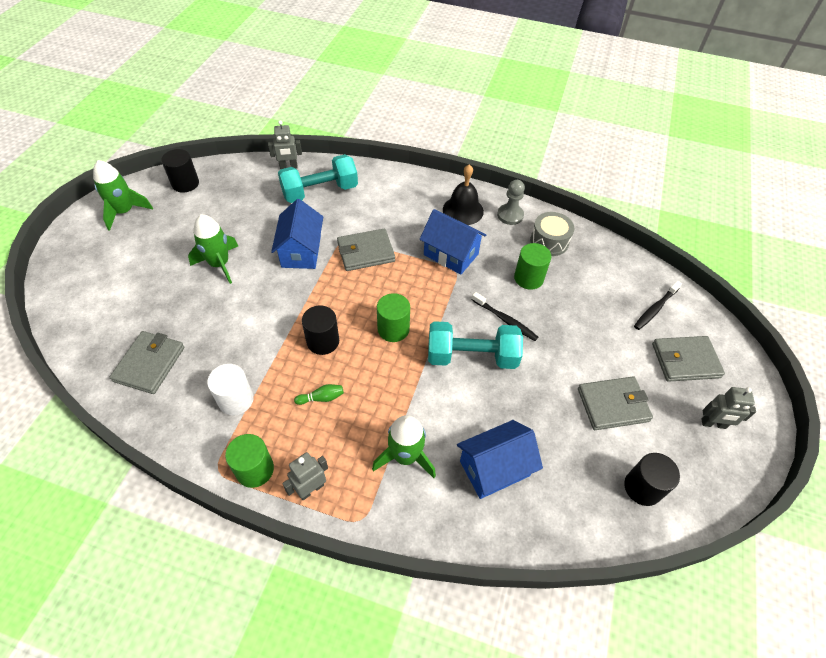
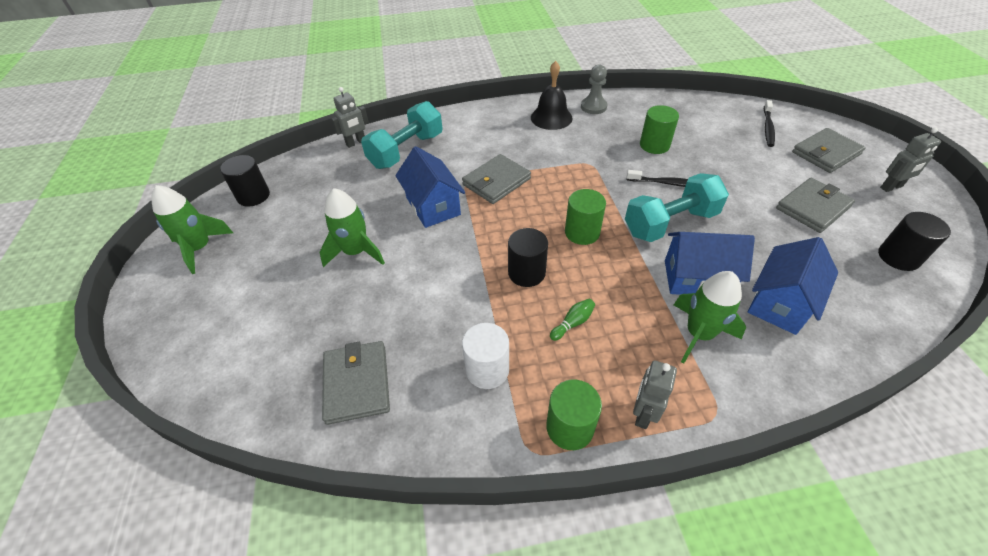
camera: 25 degrees left, 5 degrees down
(451, 254) = (574, 153): blue house -> blue house (697, 278)
(549, 241) = (643, 113): grey drum -> none

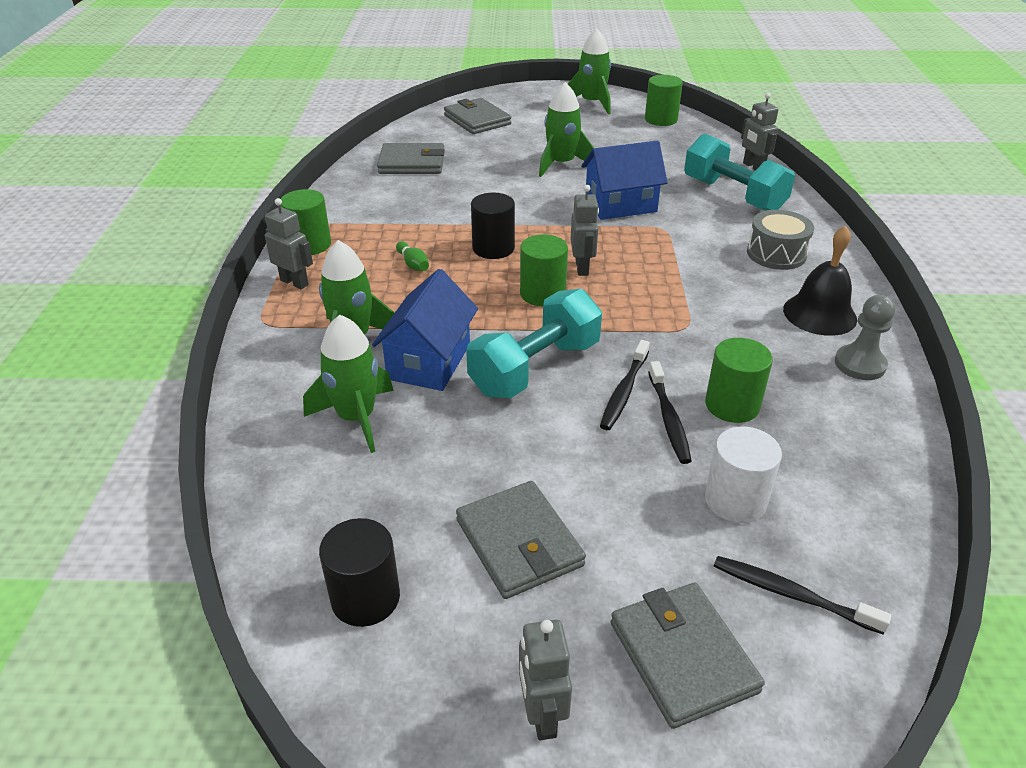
camera: 100 degrees right, 10 degrees down
(253, 196) = (661, 119): black cylinder -> green cylinder
(487, 132) = (776, 254): none -> grey drum
(487, 370) = (389, 215): white cylinder -> white cylinder (735, 500)
(496, 182) = (658, 248): grey wallet -> grey wallet (477, 120)
(538, 216) = (582, 268): none -> grey robot
(670, 223) = (535, 368): turquoise dumbbell -> turquoise dumbbell turned 60 degrees clockwise
(680, 165) = (668, 418): none -> black toothbrush
(780, 303) = (356, 418): blue house -> green rocket

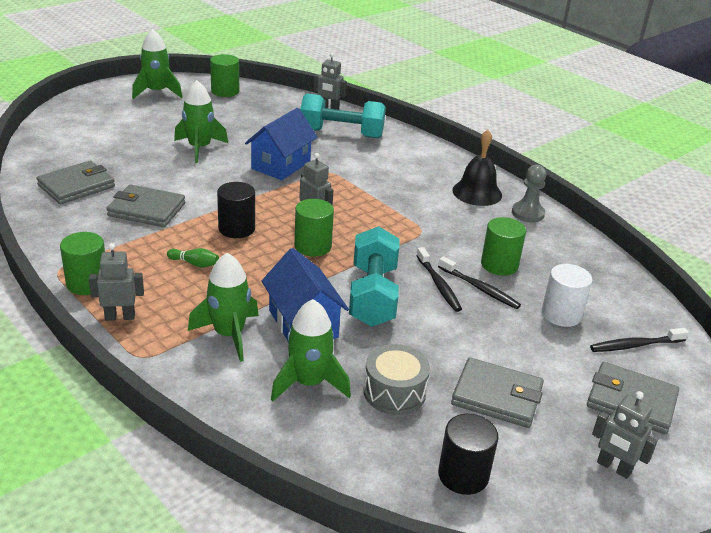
camera: 45 degrees left, 5 degrees down
(477, 120) = (81, 132): grey wallet -> grey wallet (146, 209)
(776, 254) = (412, 164): grey drum -> grey drum (394, 392)

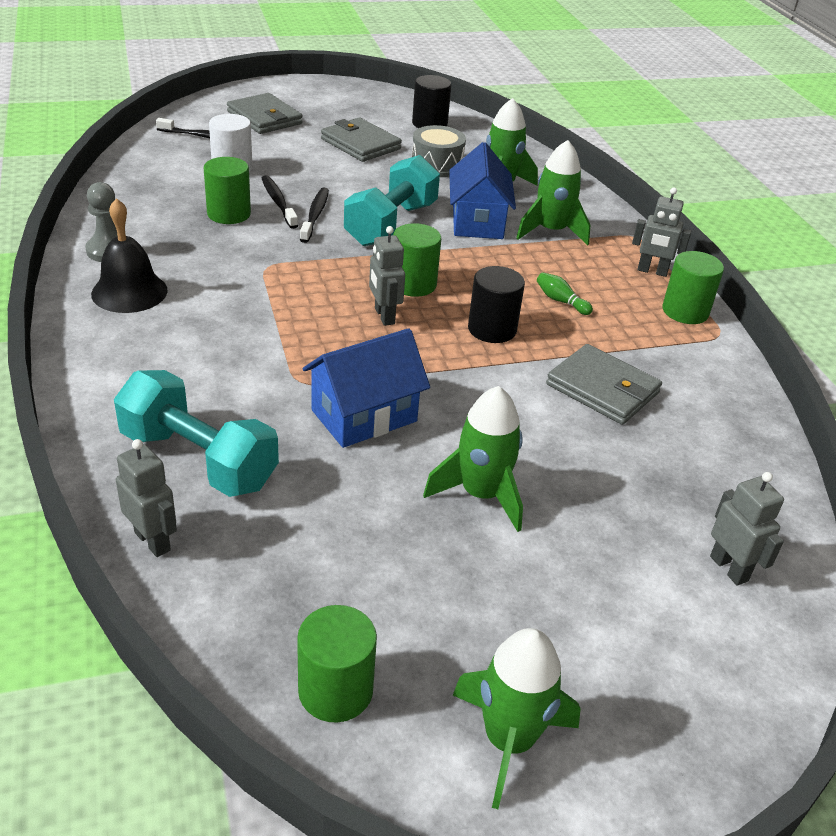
camera: 155 degrees left, 5 degrees up
(76, 186) = (704, 462): grey wallet -> none
(613, 467) = (327, 102): grey robot -> grey robot (729, 568)

